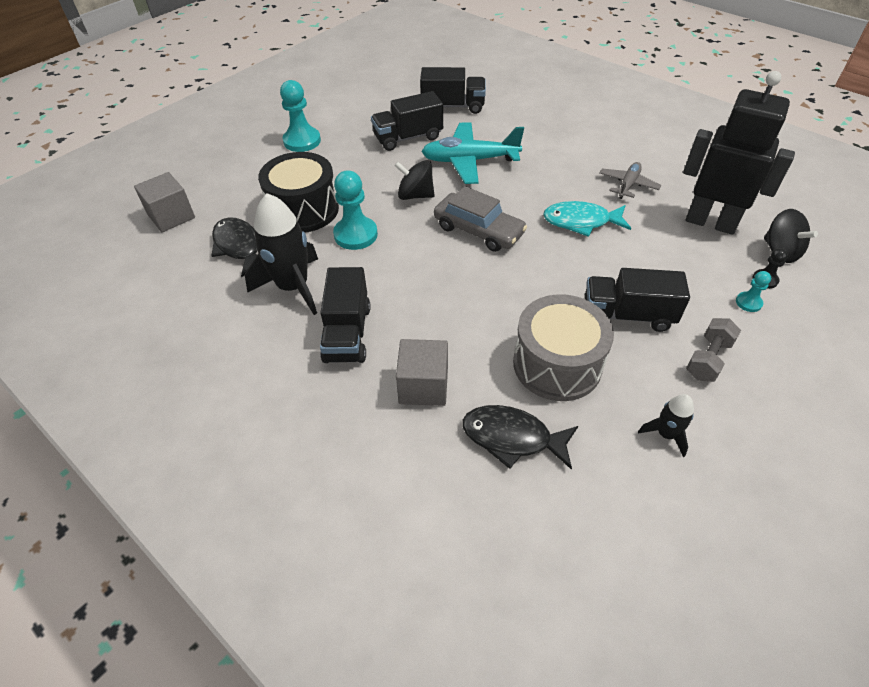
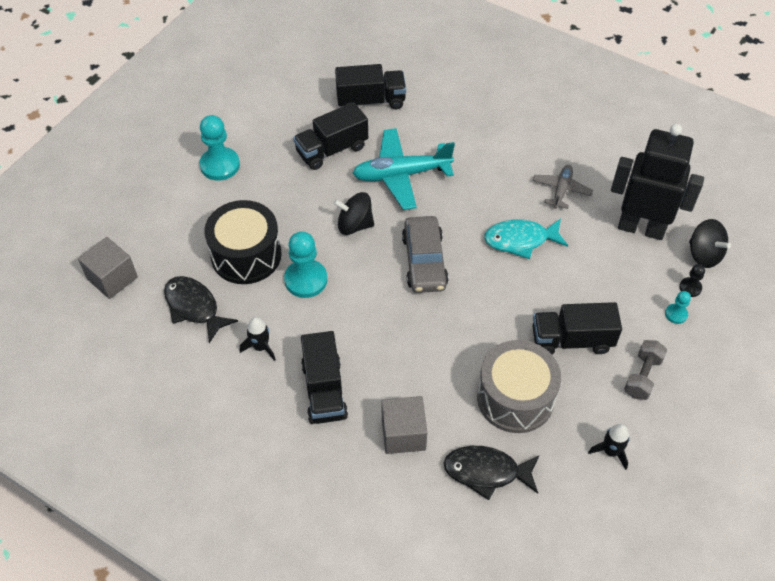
camera: 10 degrees left, 5 degrees up
(293, 287) = (260, 347): black rocket -> black rocket, size x0.50
(478, 230) = (424, 261): grey car -> grey car turned 60 degrees clockwise

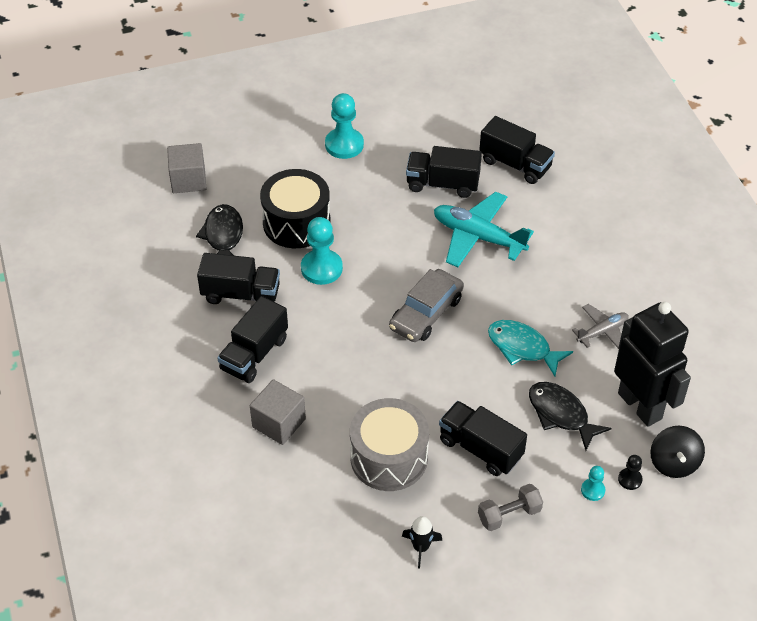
camera: 40 degrees right, 5 degrees down
(260, 347) = (241, 294): black rocket -> black truck
(354, 225) = (400, 252): black spinning top -> none
(486, 472) = (311, 491): black fish -> black fish (561, 414)

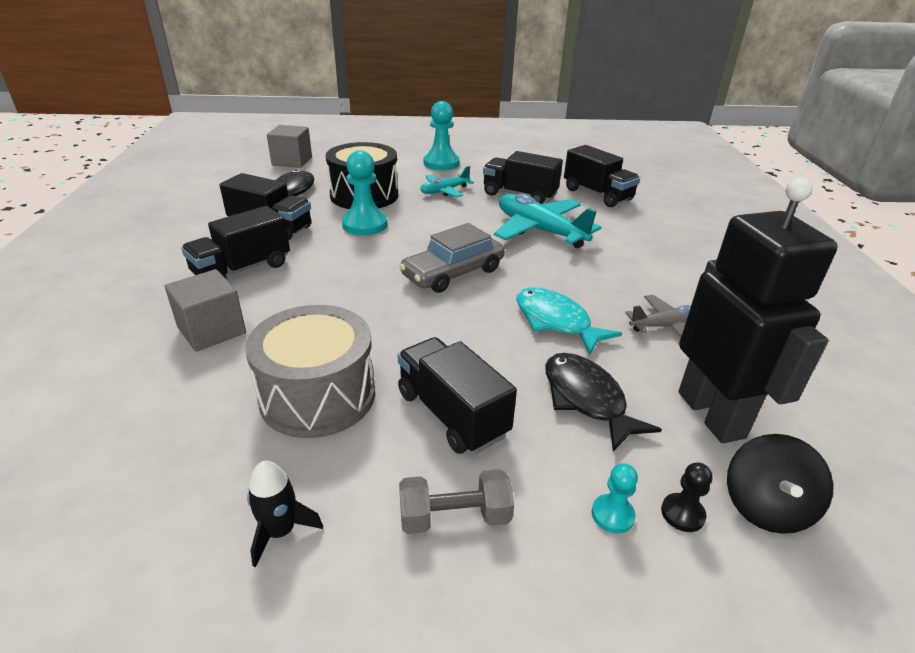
camera: 15 degrees right, 15 degrees down
(369, 195) = (444, 191): none -> turquoise plane

